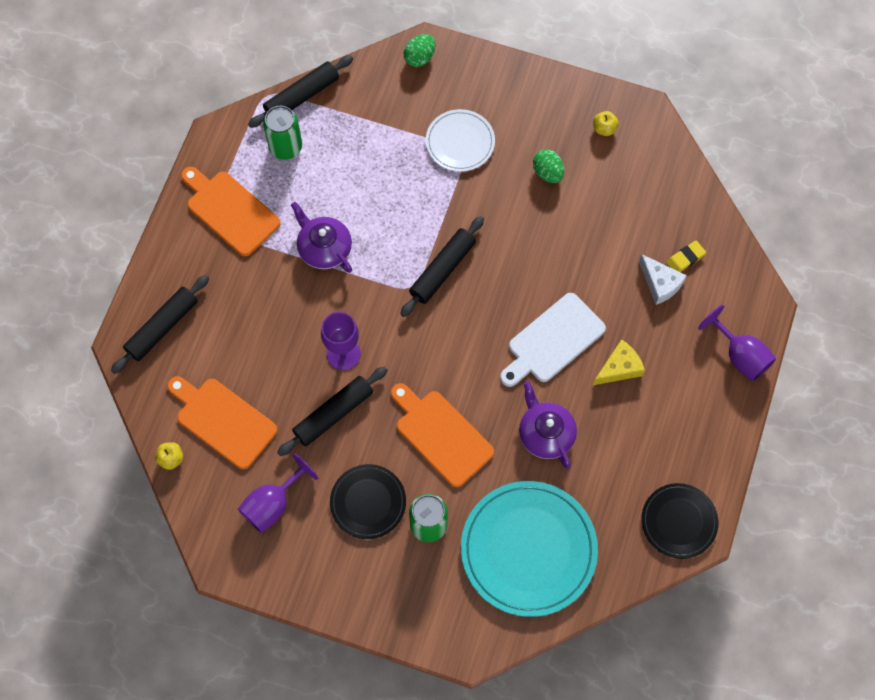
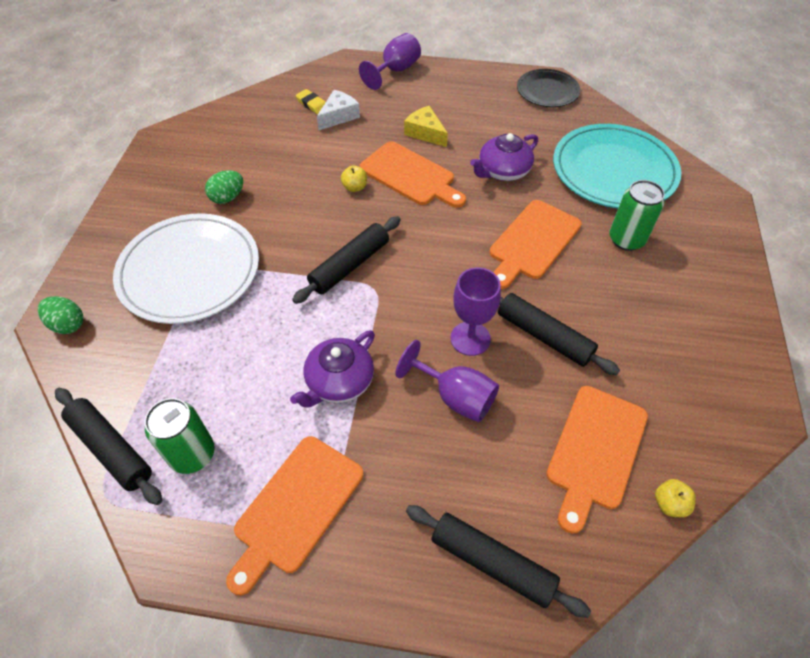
camera: 100 degrees left, 15 degrees down
(273, 504) = (671, 376): purple goblet -> purple goblet (455, 397)
(368, 502) = (627, 290): black plate -> none
(442, 270) = (350, 265): black rolling pin -> black rolling pin turned 75 degrees counterclockwise
(460, 142) = (189, 271): white plate -> white plate, size x1.77
(552, 341) = (410, 176): white cutting board -> orange cutting board
(604, 129) = (177, 163): yellow apple -> yellow apple (355, 187)

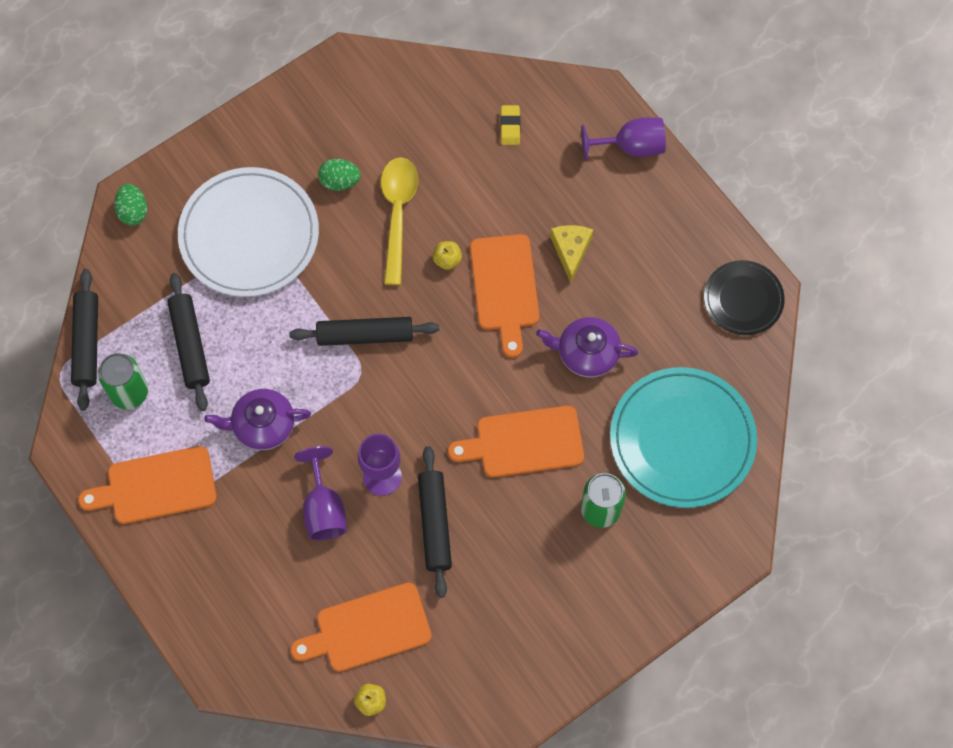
camera: 45 degrees right, 15 degrees up
(291, 187) = (397, 214): none -> yellow spoon
(339, 116) = (518, 163): white cheese -> none
(492, 562) = (230, 626): black rolling pin -> black rolling pin (190, 345)

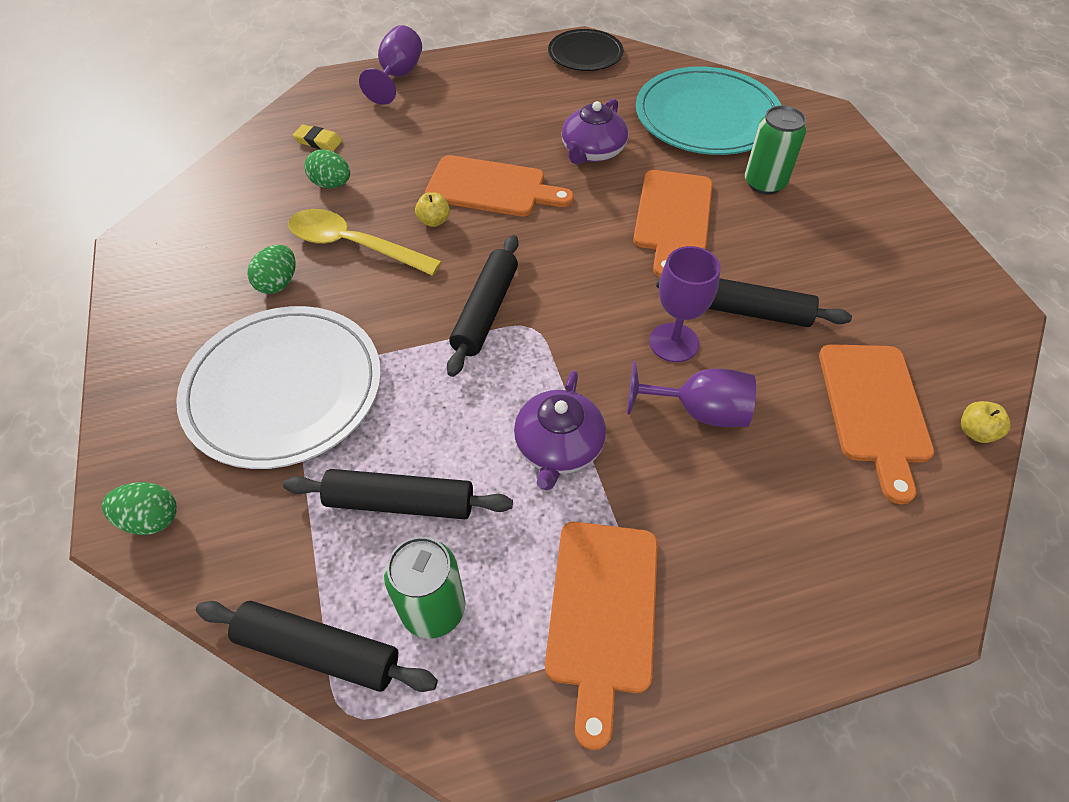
camera: 70 degrees left, 15 degrees down
(460, 164) = (331, 184): none -> green egg
(571, 251) = (478, 135): yellow cheese -> none

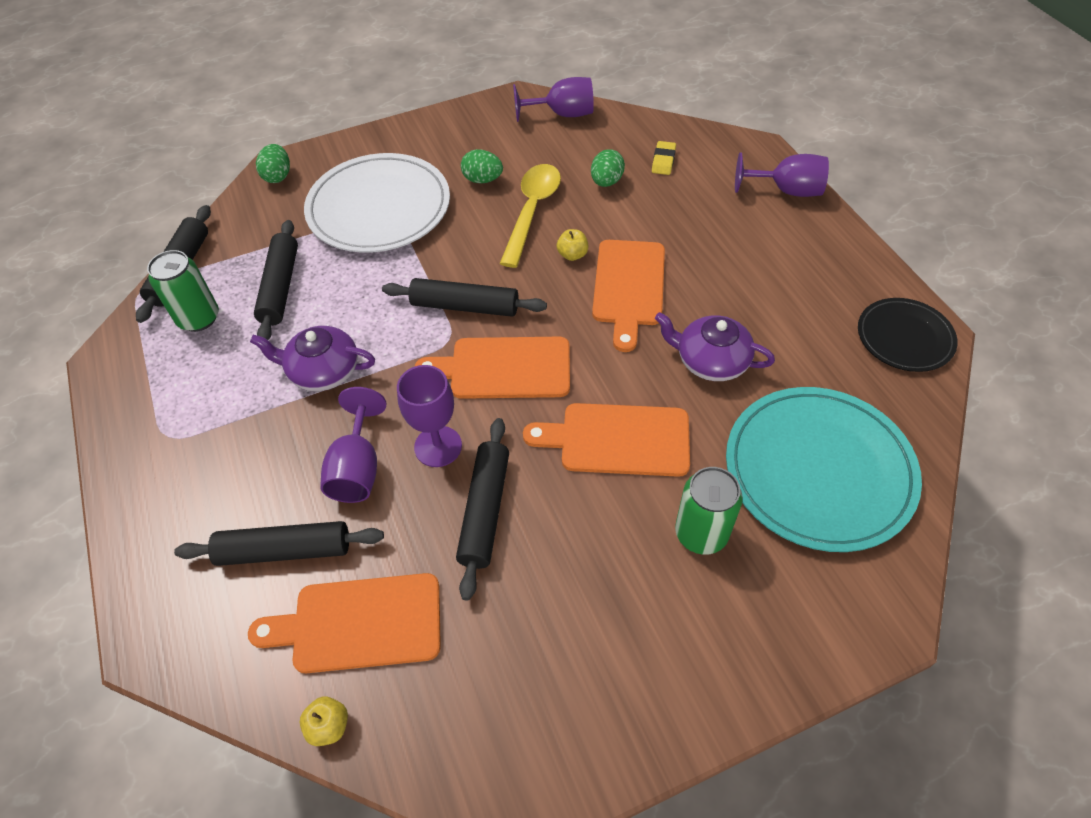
camera: 85 degrees right, 0 degrees up
(194, 205) = (562, 114): none -> purple goblet
(602, 613) = (181, 410): orange cutting board -> orange cutting board (503, 368)
(802, 477) = (284, 550): none -> black rolling pin

